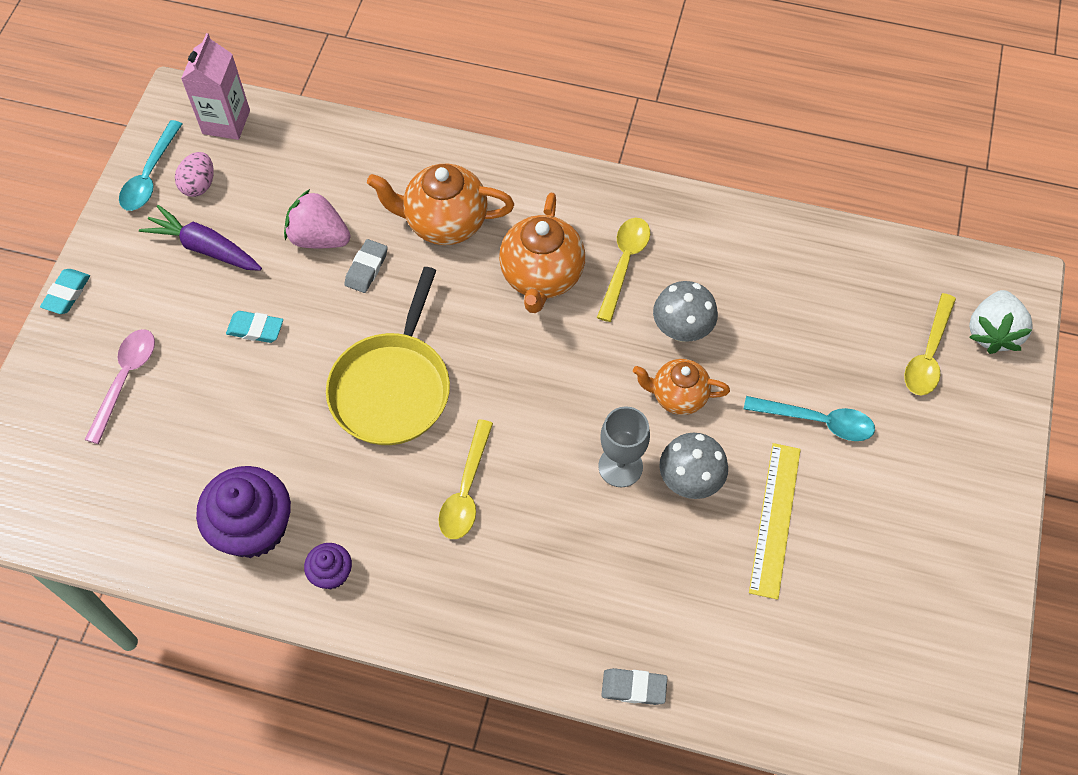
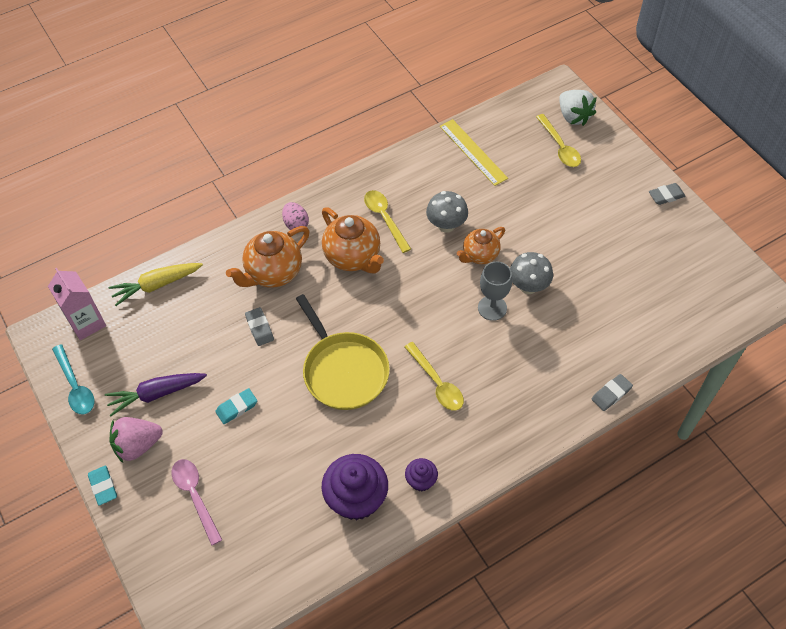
camera: 45 degrees left, 5 degrees down
(199, 185) = (112, 367): pink egg -> pink egg (296, 224)
(319, 238) = (215, 335): pink strawberry -> pink strawberry (138, 445)
(325, 138) = (156, 285): none -> yellow carrot
(775, 519) = (581, 269): yellow ruler -> yellow ruler (473, 152)
(817, 421) = (549, 213): turquoise spoon -> none
(992, 529) = (666, 196): none -> grey eraser

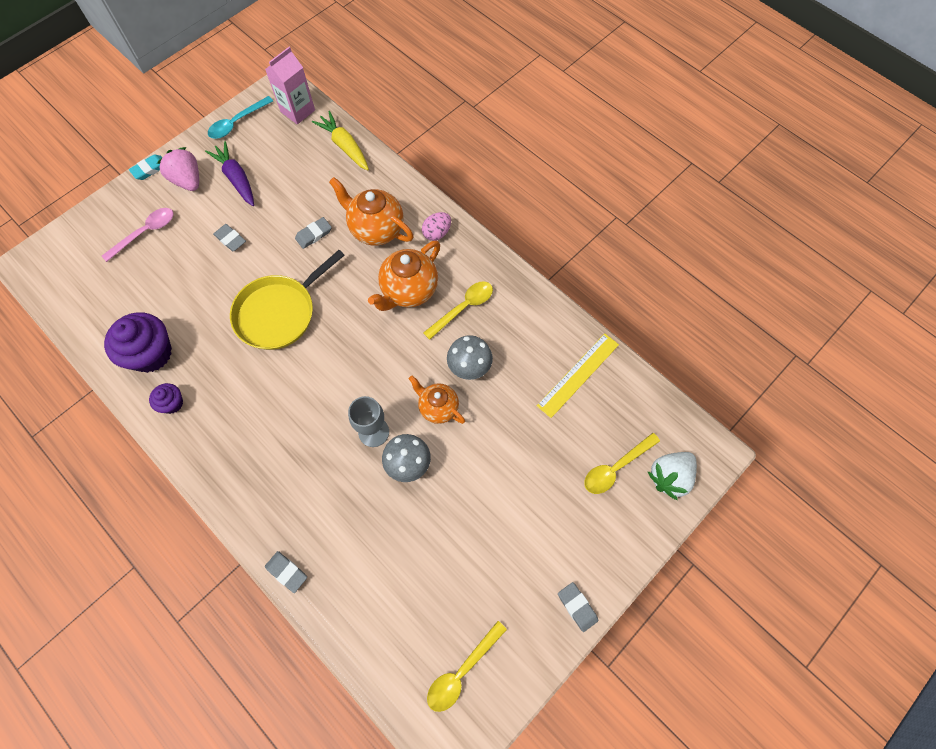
camera: 75 degrees right, 10 degrees up
(237, 408) = (230, 239): turquoise eraser -> grey eraser
(436, 383) = (277, 396): yellow spoon -> yellow spoon (462, 671)

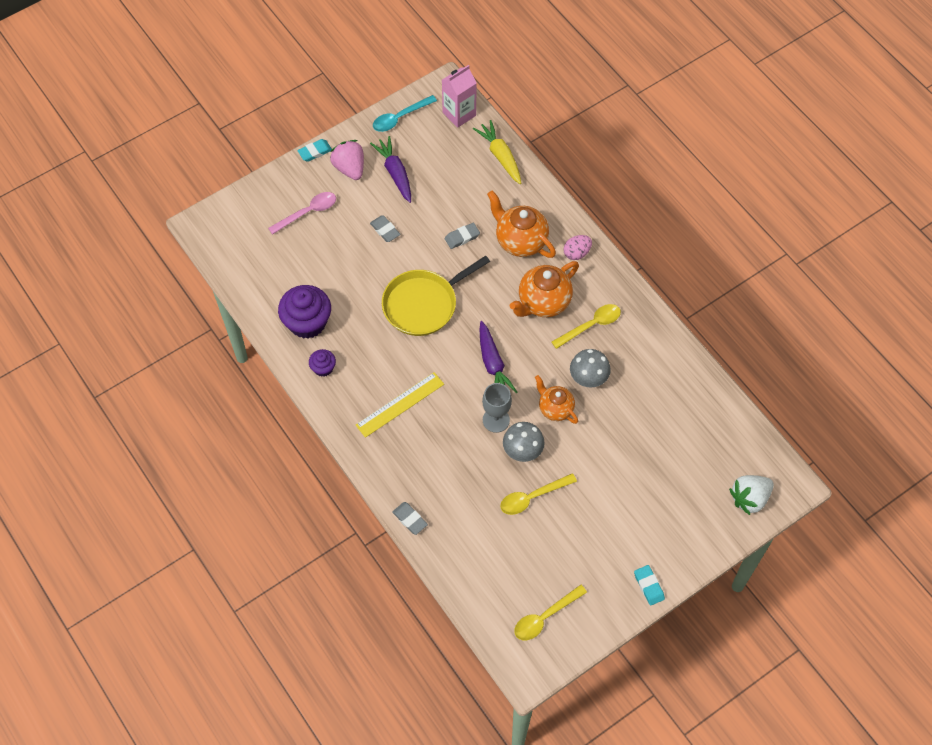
camera: 10 degrees right, 5 degrees down
(363, 368) = (493, 364): none -> purple carrot
(577, 607) = (649, 586): grey eraser -> turquoise eraser
(578, 374) = (685, 400): yellow ruler -> yellow ruler (400, 404)
(616, 467) = (703, 483): yellow spoon -> yellow spoon (532, 497)

